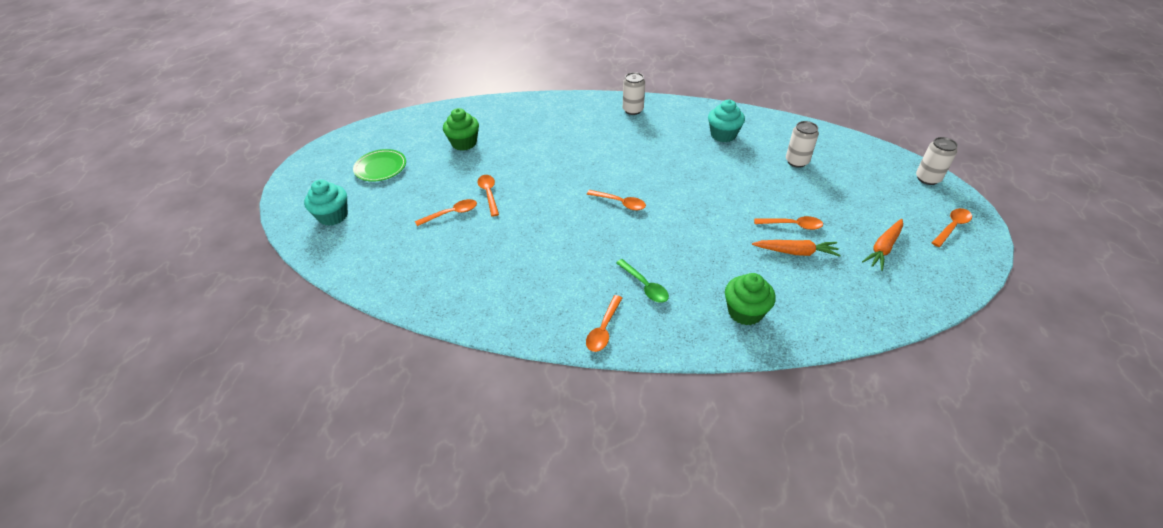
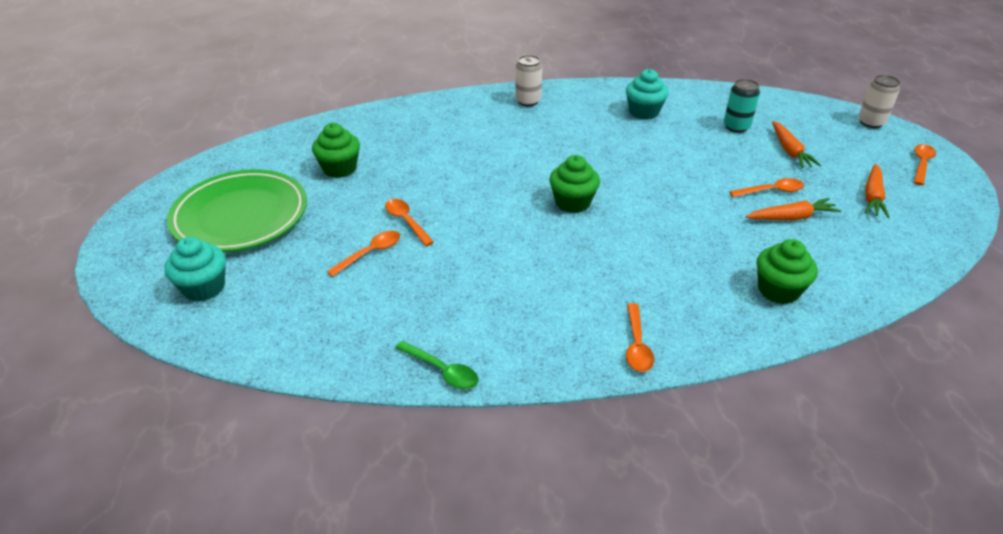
camera: 20 degrees left, 5 degrees down
(380, 168) = (240, 216): green plate -> green plate, size x1.88
(620, 203) = (572, 202): orange spoon -> green cupcake
(644, 286) = (654, 286): green spoon -> green spoon (442, 371)
(797, 161) = (736, 127): white can -> turquoise can
(832, 192) = (789, 151): none -> orange carrot

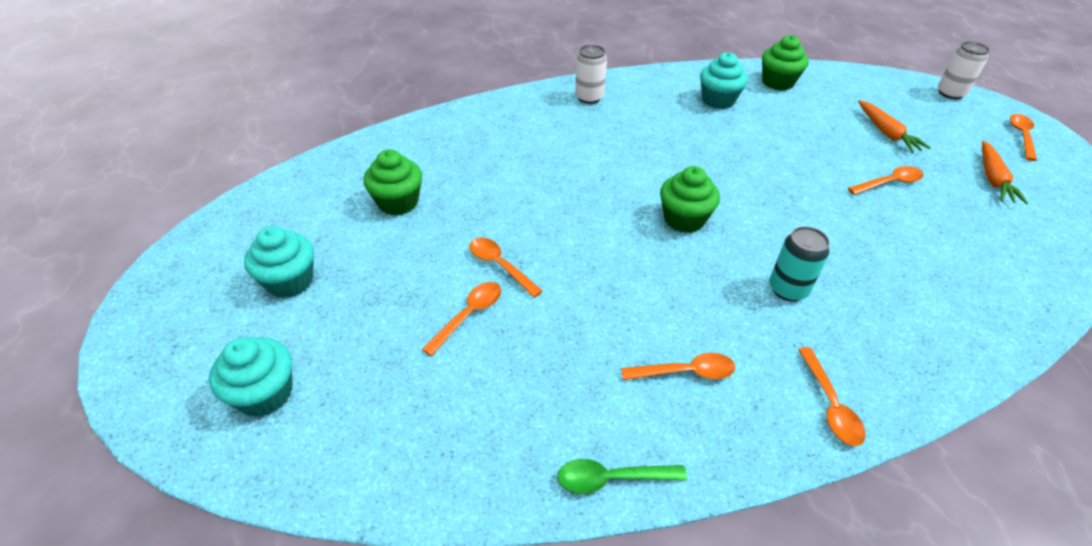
camera: 10 degrees left, 5 degrees up
(240, 216) = (290, 281): green plate -> turquoise cupcake
(442, 371) = (612, 478): green spoon -> green spoon turned 150 degrees clockwise
(527, 310) = (685, 372): none -> orange spoon
(736, 127) = (820, 109): turquoise can -> turquoise can (788, 289)
(778, 290) = (952, 307): green cupcake -> green cupcake (778, 82)
(791, 217) = (924, 213): orange carrot -> none

